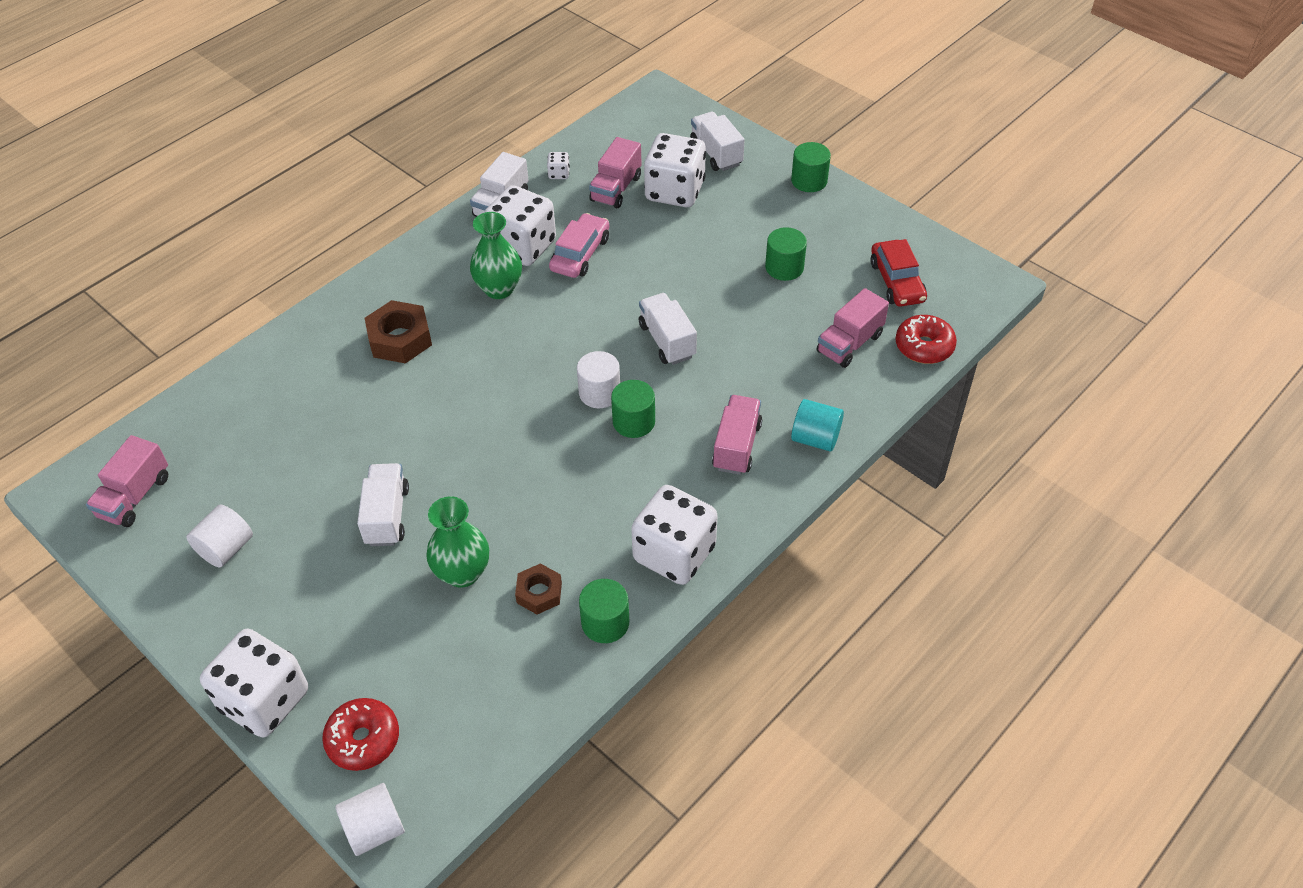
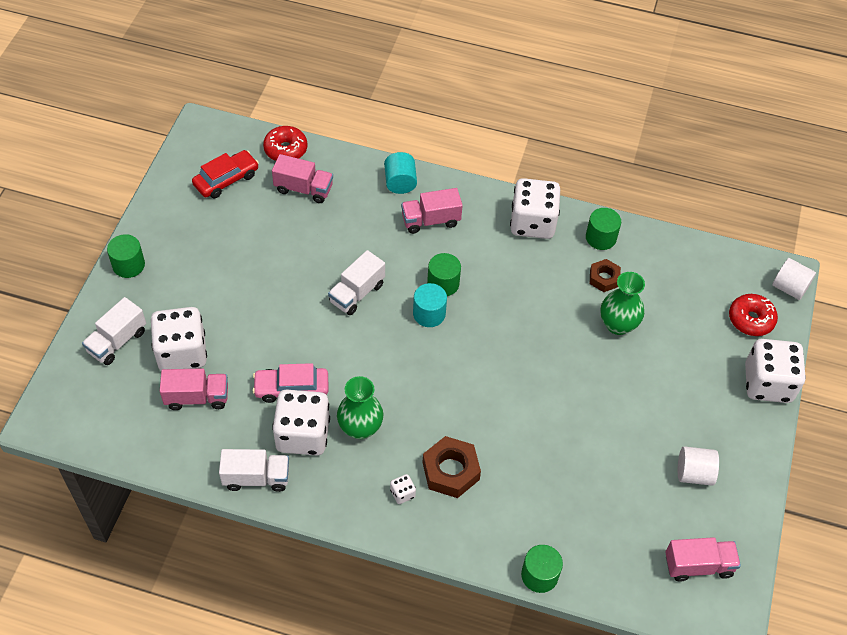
camera: 120 degrees left, 5 degrees up
(387, 516) = (606, 390): white truck -> none
(559, 174) = (195, 451): white dice -> white dice (402, 493)
(599, 393) = (429, 314): white cylinder -> turquoise cylinder
(784, 267) = (242, 249): green cylinder -> green cylinder (539, 575)

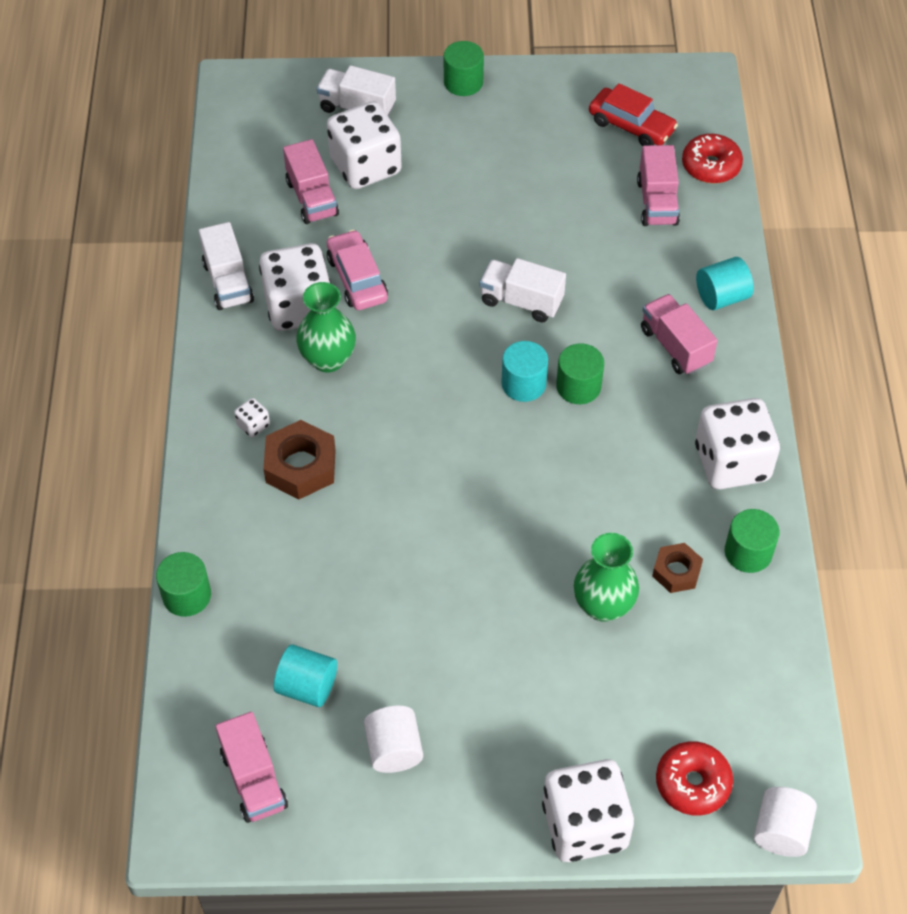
camera: 75 degrees right, 0 degrees up
(634, 513) = (307, 686): none -> turquoise cylinder

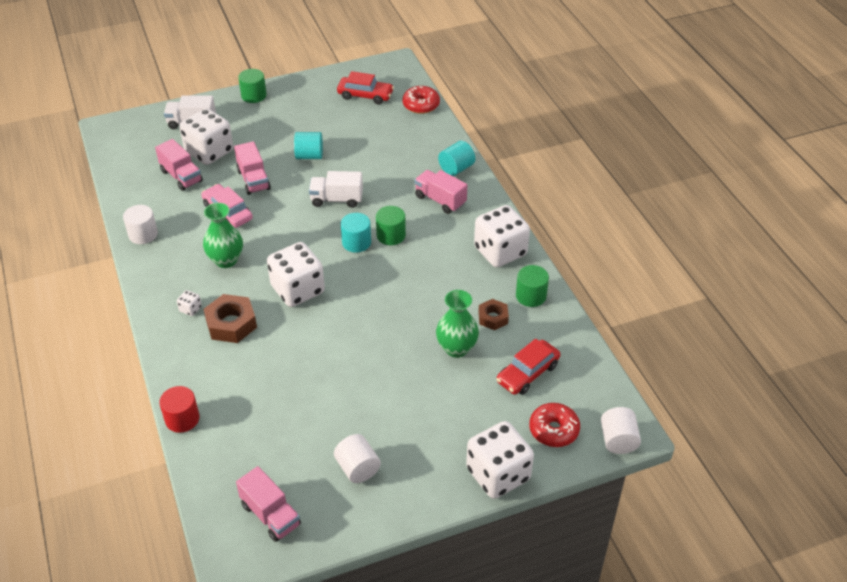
camera: 20 degrees left, 10 degrees down
(186, 595) = (182, 419): green cylinder -> red cylinder
(228, 282) = (143, 234): white truck -> white cylinder
(299, 307) = (195, 237): white dice -> white dice (298, 290)
(307, 686) = (285, 449): turquoise cylinder -> turquoise cylinder (309, 156)
(657, 202) = (397, 130): pink truck -> pink truck (253, 180)
(691, 679) = (527, 373): none -> red car

